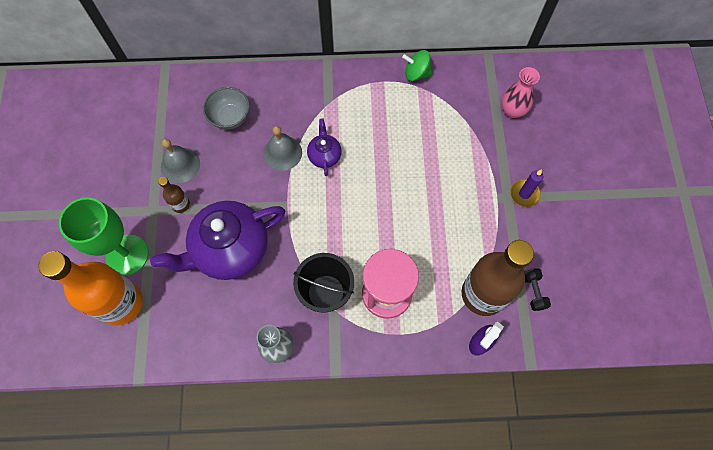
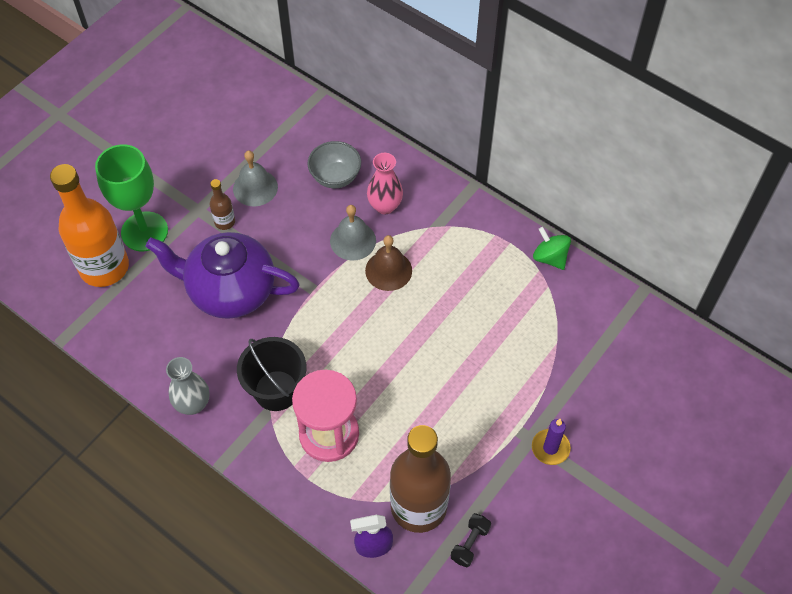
camera: 40 degrees right, 10 degrees down
(324, 155) = (388, 270): purple teapot -> brown bell
(512, 111) = (615, 361): pink vase -> pink vase (385, 206)

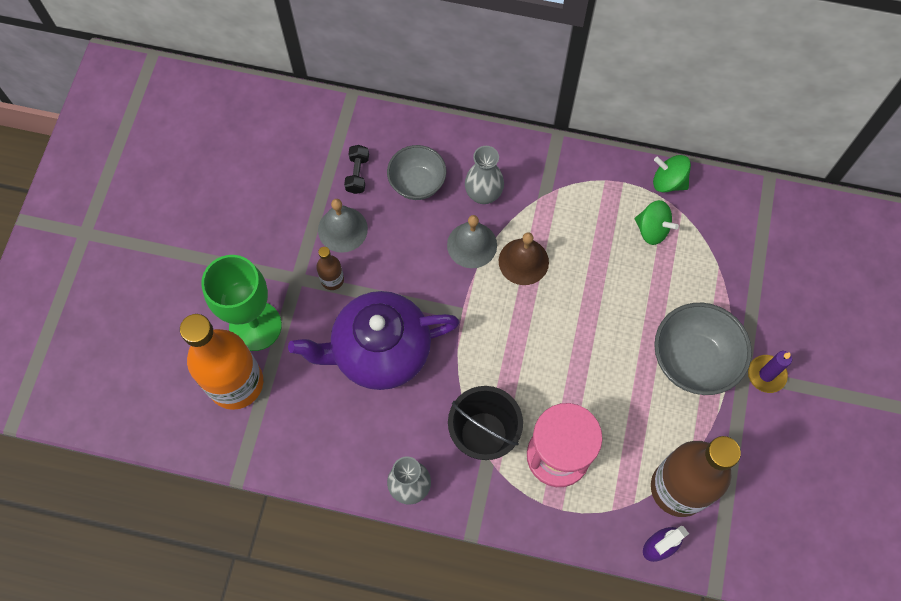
camera: 25 degrees left, 10 degrees up
(385, 206) = (483, 194): pink vase -> grey vase
(470, 543) = (743, 502): black dumbbell -> black dumbbell (357, 174)
(490, 408) = (693, 360): none -> grey bowl
(514, 289) = (652, 229): none -> green spinning top

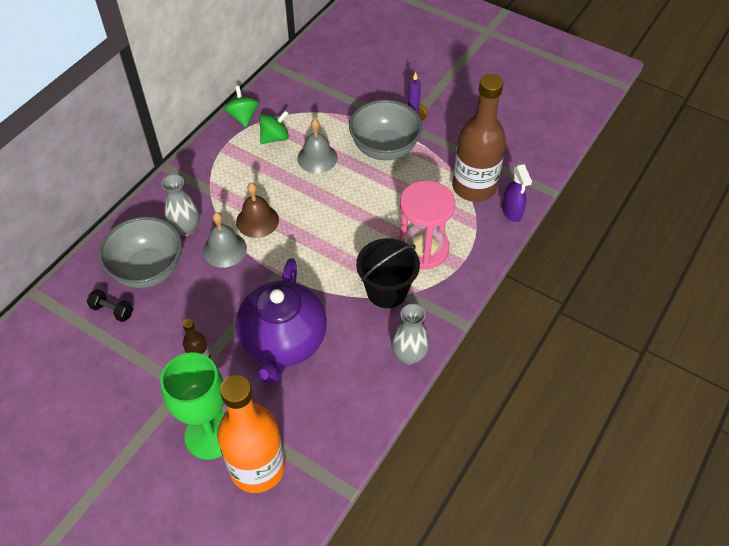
camera: 70 degrees left, 15 degrees down
(342, 229) = (157, 337): grey bell -> grey bell (317, 158)
(417, 183) = (148, 270): grey bowl -> grey bowl, size x1.50
(668, 182) = (243, 117): green spinning top -> green spinning top turned 120 degrees clockwise

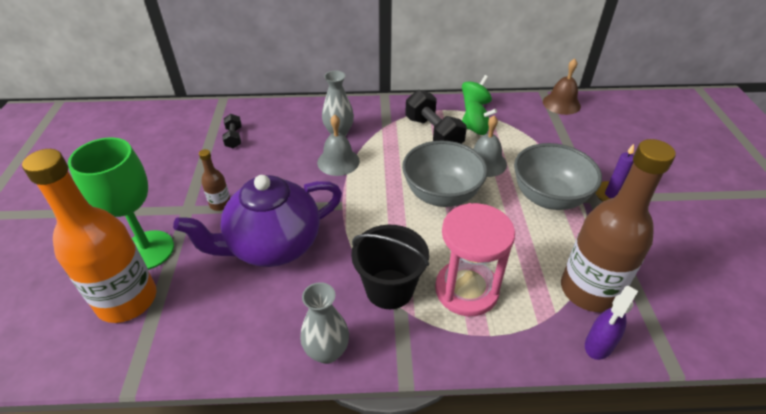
camera: 55 degrees right, 10 degrees down
(148, 270) = (284, 135): grey bowl -> grey bowl (441, 195)
(252, 166) = (433, 133): none -> black dumbbell
(257, 220) = (384, 164): brown bell -> brown bell (561, 103)

